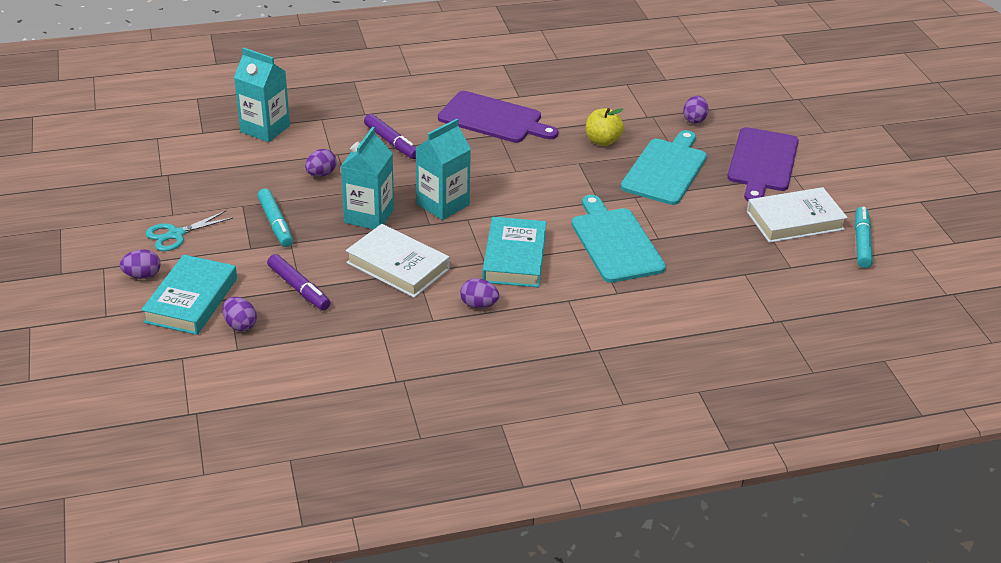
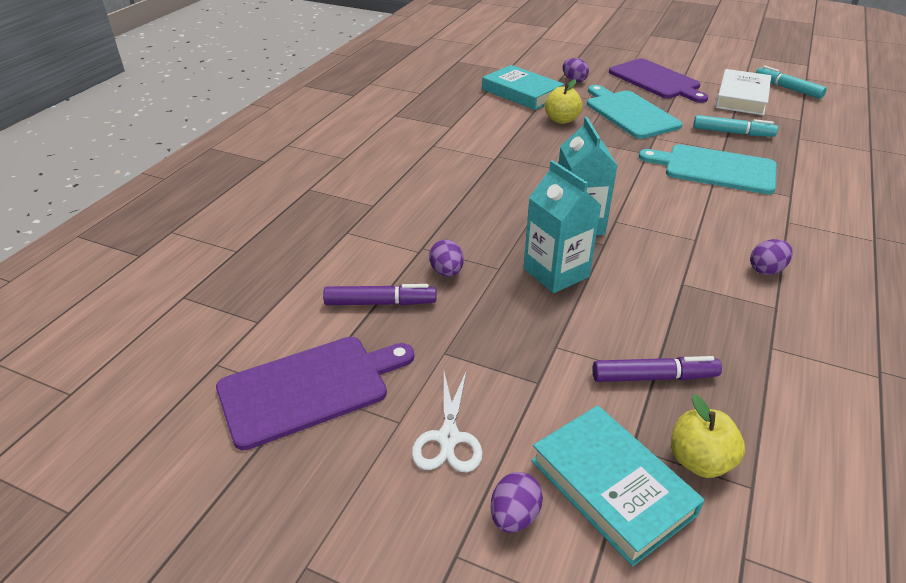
camera: 50 degrees left, 0 degrees up
(176, 234) = (448, 438): turquoise scissors -> white scissors
(240, 325) = (699, 461): purple egg -> yellow apple
(265, 129) = (315, 274): turquoise carton -> none
(276, 224) = (508, 342): turquoise marker -> turquoise marker (732, 133)
(391, 142) = (442, 210): purple marker -> purple marker (380, 303)
(398, 266) = (662, 291): white book -> none
(493, 119) = (470, 149): purple cutting board -> purple cutting board (309, 388)
(514, 257) = (700, 222): turquoise book -> turquoise book (521, 93)

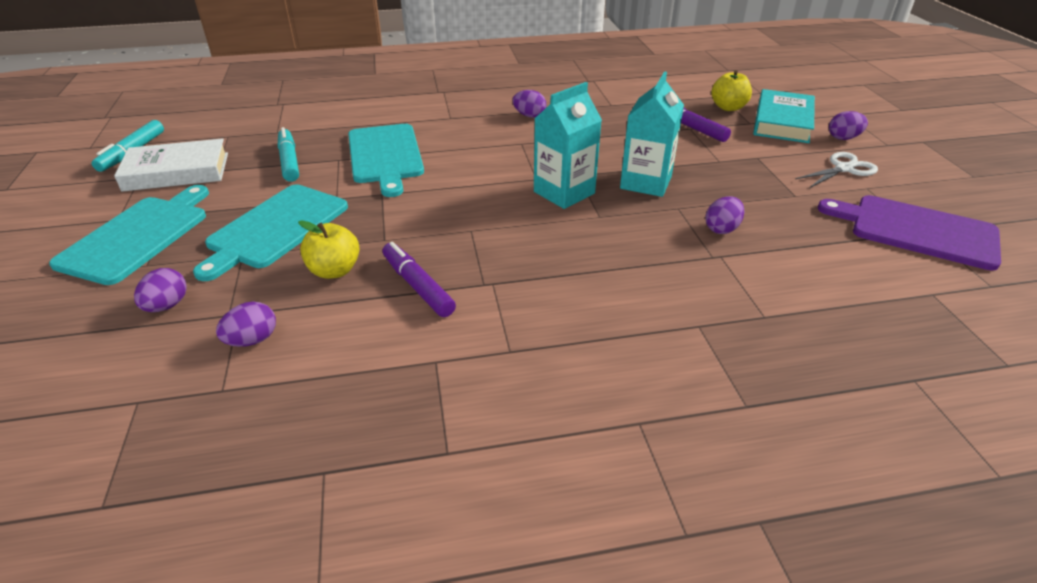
camera: 125 degrees left, 0 degrees up
(380, 303) = (805, 243): purple marker -> purple marker (417, 286)
(521, 93) = (252, 340): turquoise book -> purple egg
(656, 80) = (138, 236): purple cutting board -> turquoise cutting board

